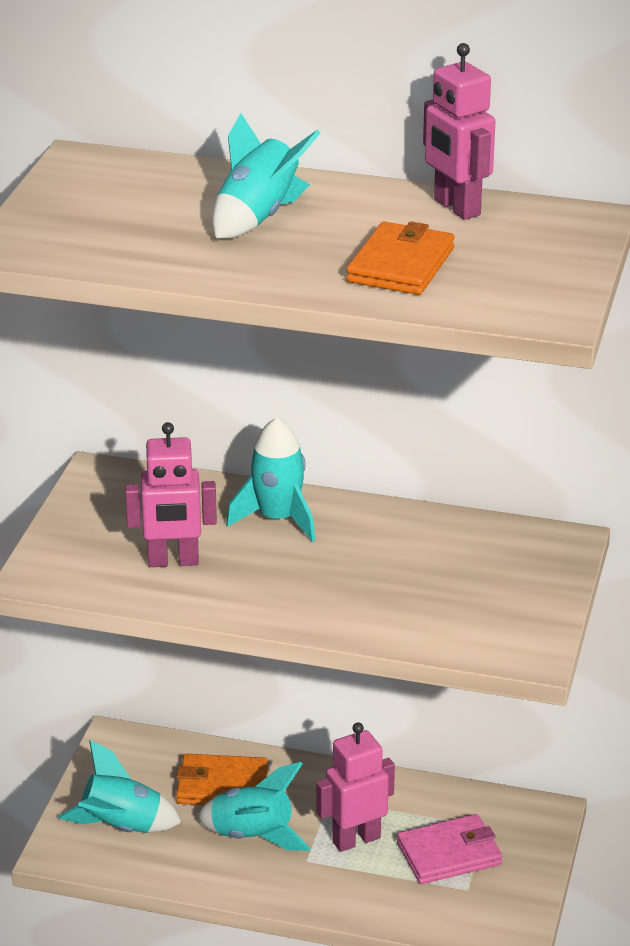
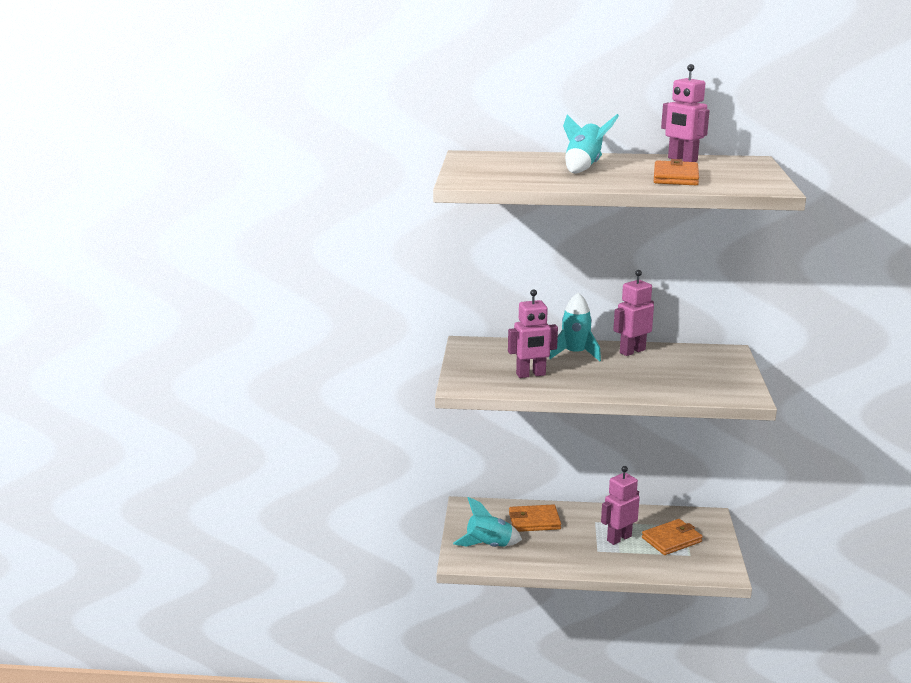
camera: 10 degrees left, 10 degrees down
(253, 836) = (562, 542): turquoise rocket -> none
(384, 523) = (632, 351): none -> pink robot
(449, 854) = (671, 540): pink wallet -> orange wallet

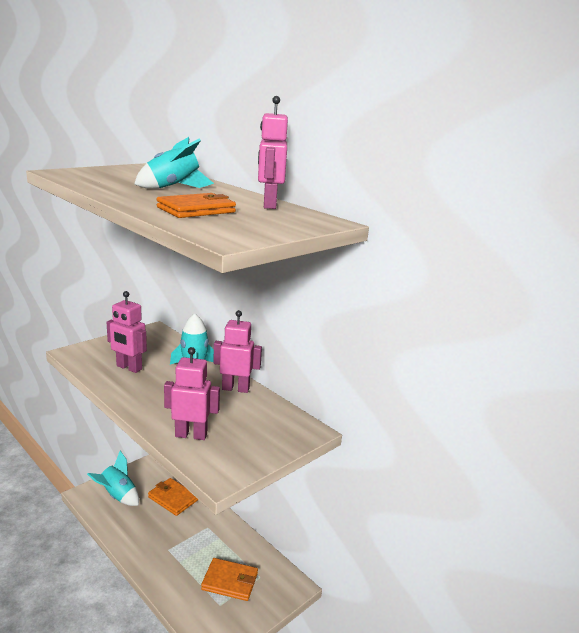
camera: 40 degrees right, 0 degrees up
(619, 538) = (198, 551): pink robot -> pink robot (191, 435)

